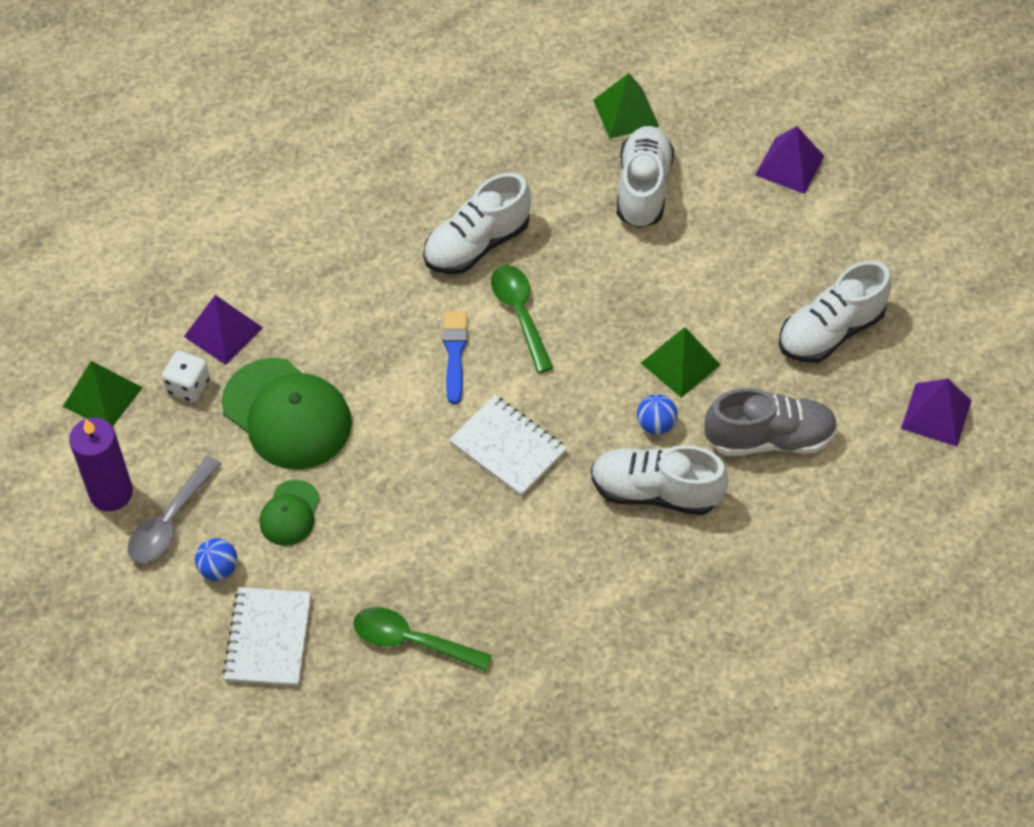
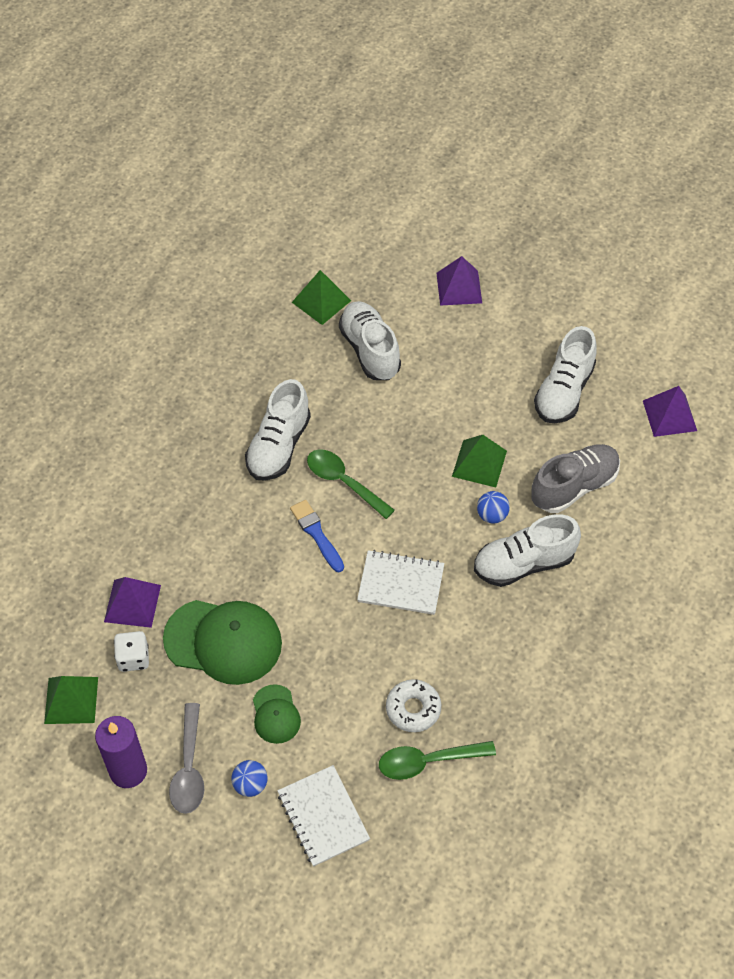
camera: 30 degrees left, 0 degrees up
(433, 580) = (413, 709): none -> white donut

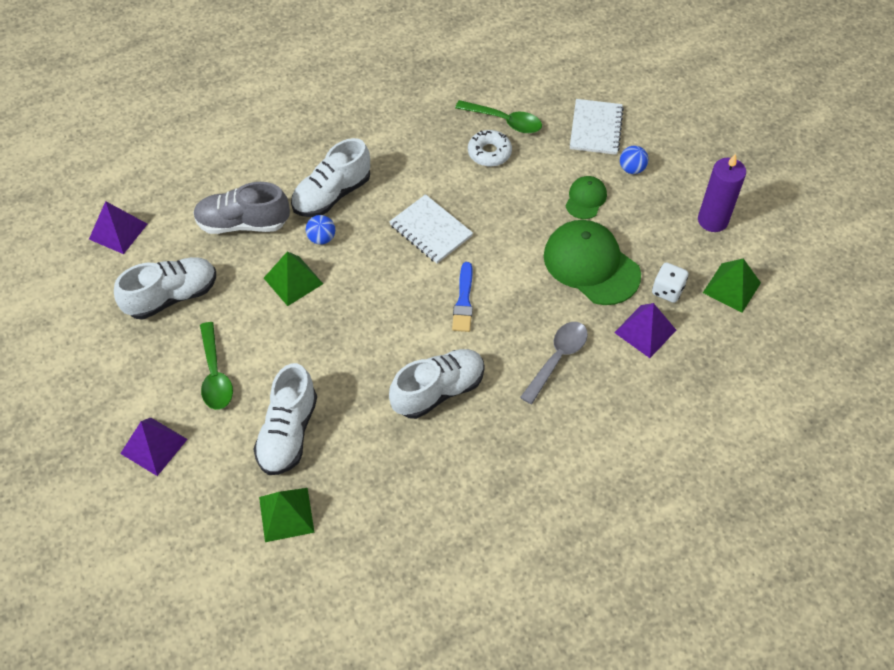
camera: 145 degrees left, 0 degrees up
(189, 768) = (668, 199): grey spoon -> grey spoon (557, 358)
(343, 482) = (410, 329): green spoon -> green spoon (215, 375)
(524, 563) = (332, 195): white shoe -> white shoe turned 120 degrees clockwise

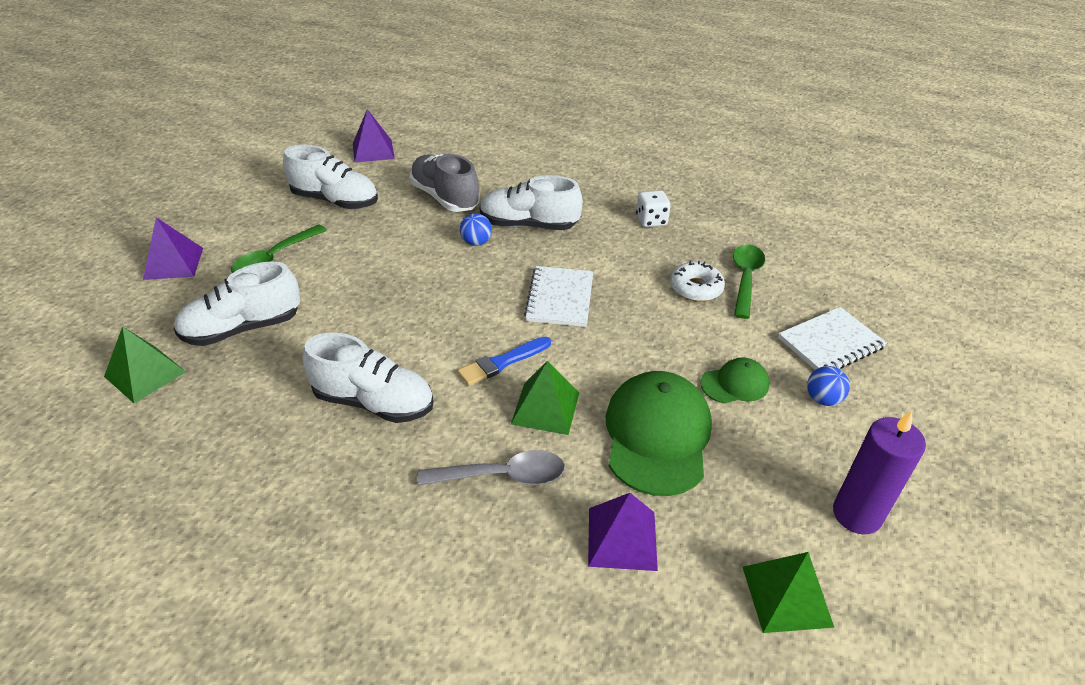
camera: 50 degrees right, 15 degrees down
(293, 281) = (414, 250): green pyramid -> green pyramid (545, 408)
(505, 121) = (745, 278): green spoon -> green spoon turned 150 degrees counterclockwise
(667, 290) = (703, 527): white dice -> white dice (651, 221)

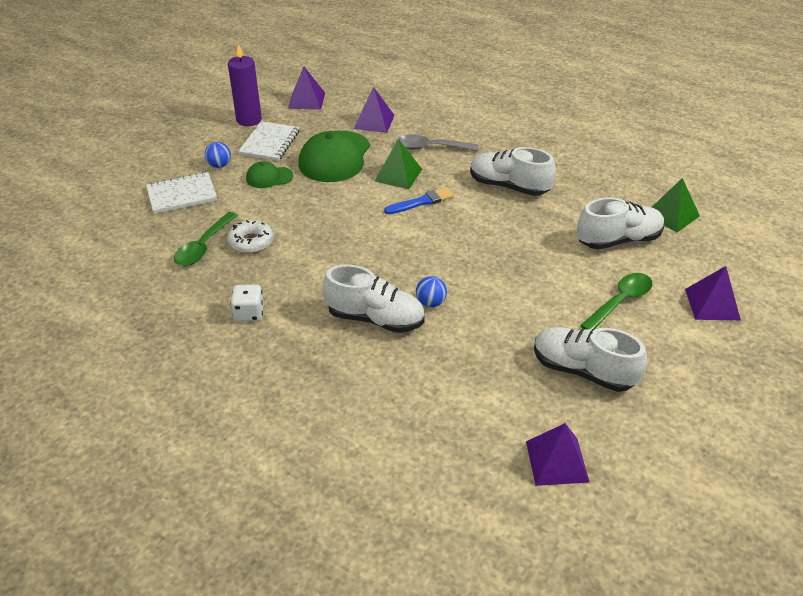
camera: 170 degrees left, 0 degrees up
(445, 198) = (460, 364): grey shoe -> none
(560, 298) = (367, 243): white notebook -> white notebook (270, 143)
(787, 596) = (306, 100): green pyramid -> purple pyramid

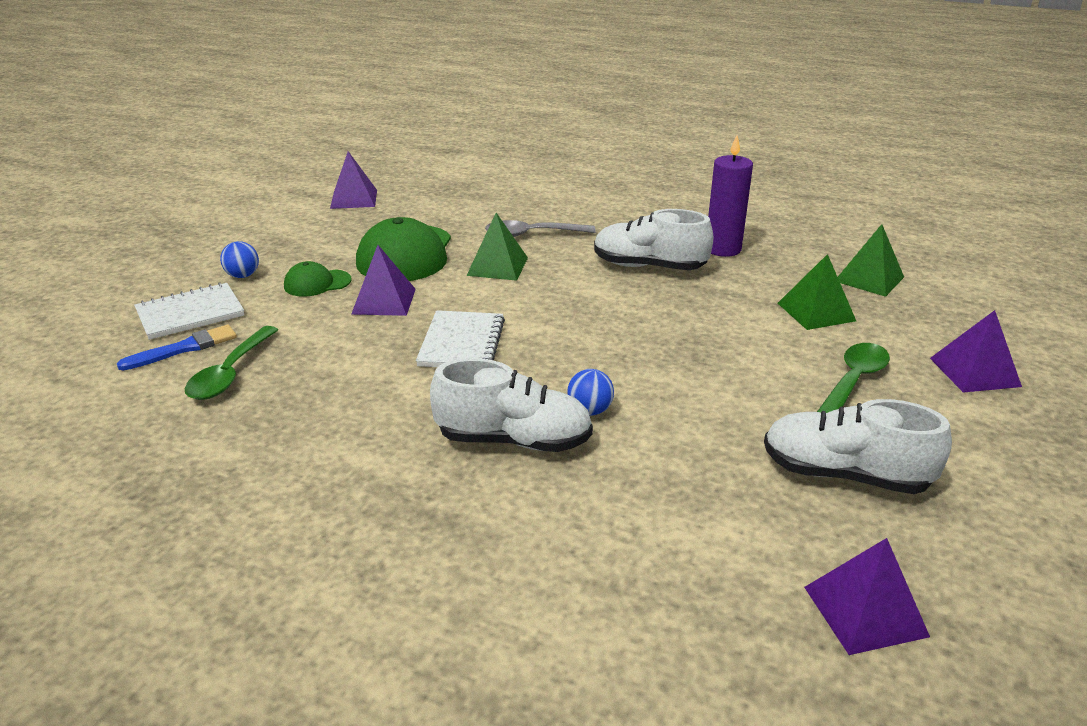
camera: 10 degrees left, 10 degrees down
(249, 120) = (278, 224): purple candle -> purple candle (722, 249)
(249, 313) = (314, 454): white dice -> none
(251, 242) = (303, 361): white donut -> none
(270, 143) = (311, 246): white notebook -> white notebook (462, 343)
(374, 122) = (449, 214): purple pyramid -> purple pyramid (384, 301)
(422, 202) = (538, 293): blue brush -> blue brush (184, 348)
(618, 240) = (816, 312): white shoe -> green pyramid

